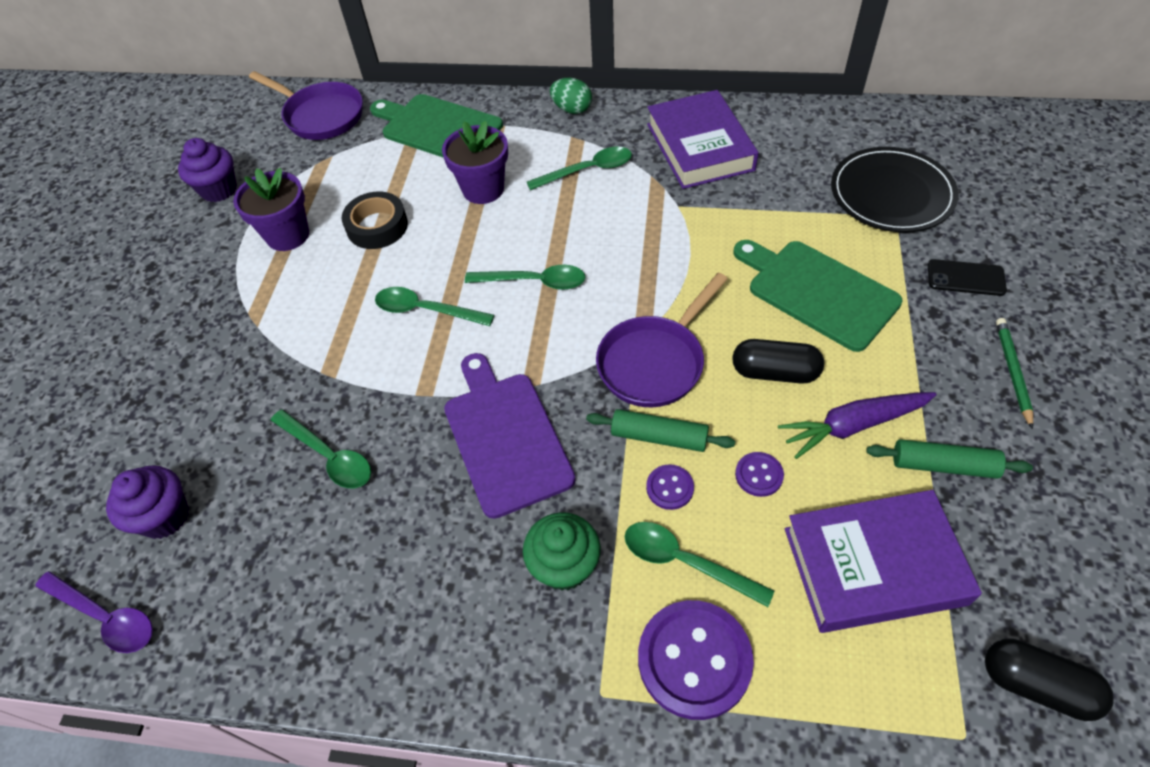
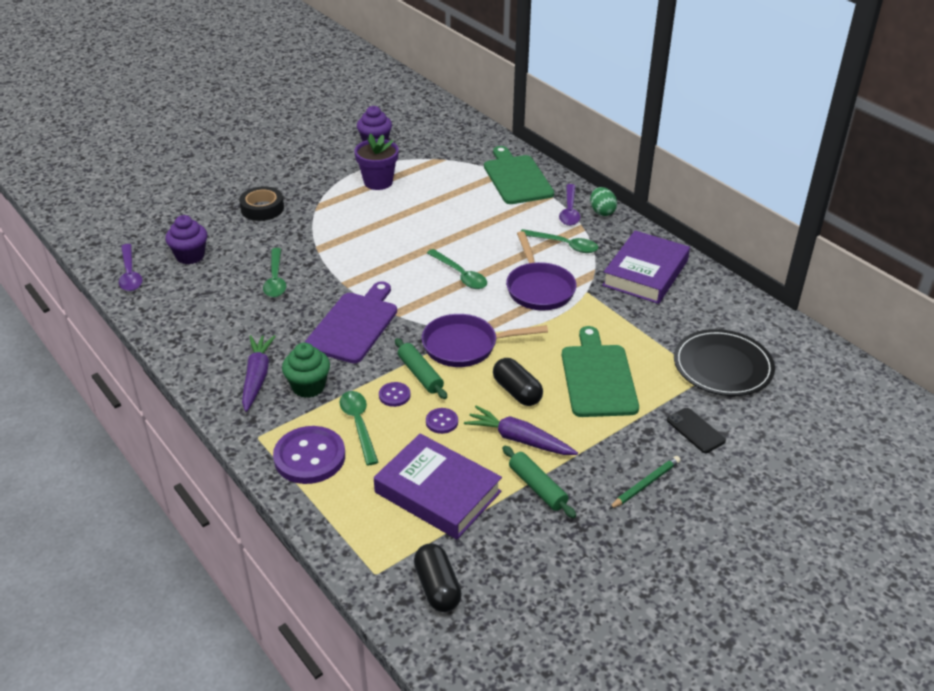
camera: 40 degrees right, 15 degrees down
(321, 116) = (467, 138): purple pan -> purple pan (539, 288)
(377, 226) = (423, 204): black tape -> black tape (262, 208)
(426, 310) = (393, 253): green spoon -> none
(483, 189) = (497, 220): purple flower pot -> none
(487, 611) = (257, 377): none -> purple carrot
(540, 129) = (569, 211): none -> purple spoon

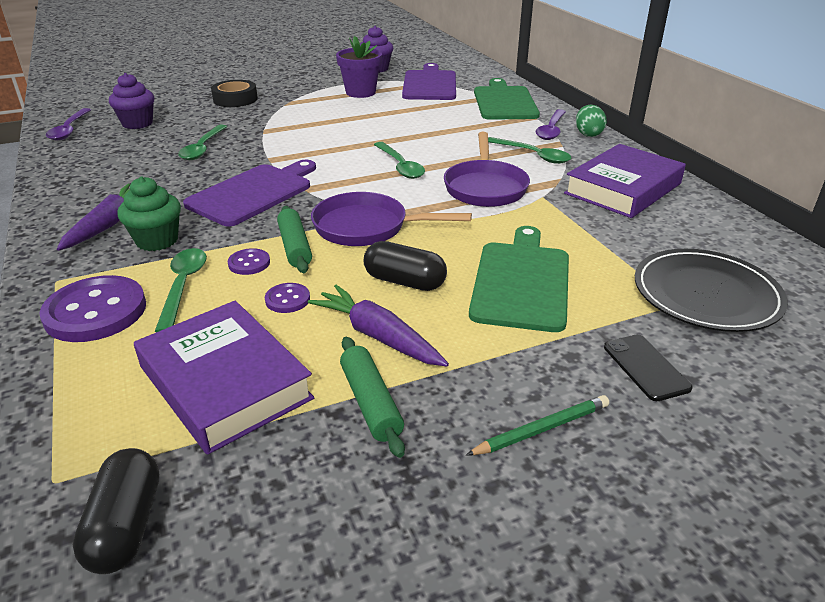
camera: 15 degrees right, 5 degrees down
(438, 161) = (430, 84): none -> purple cutting board
(517, 392) = (404, 282): black capsule -> black capsule turned 45 degrees counterclockwise

